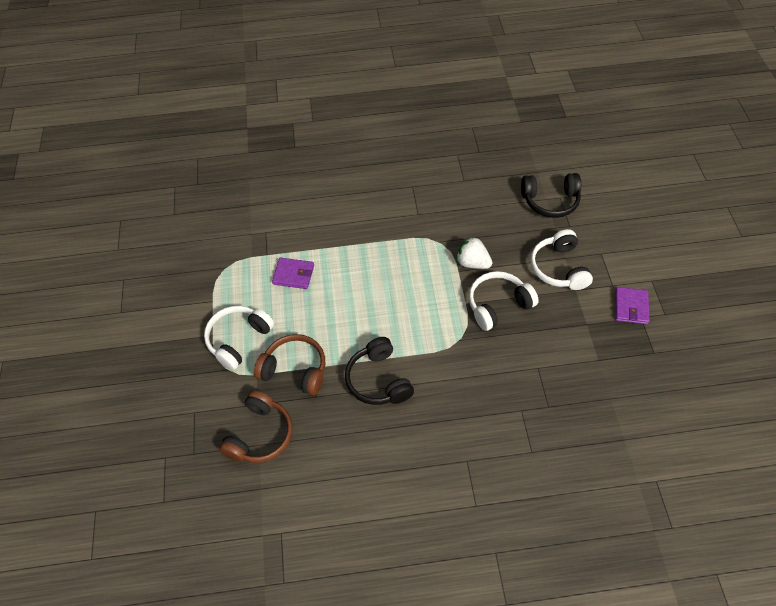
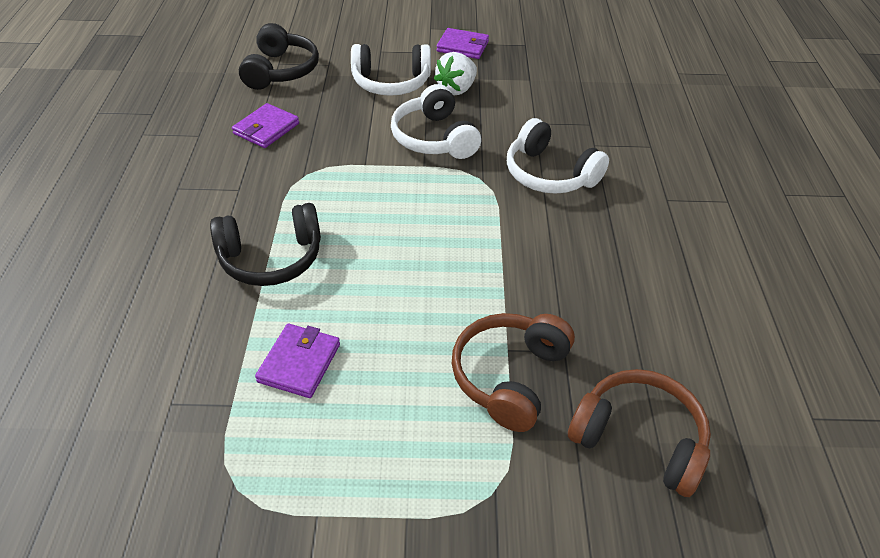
camera: 85 degrees left, 10 degrees down
(238, 340) = (428, 466): white headphones -> white headphones (549, 174)
(378, 380) = (540, 270): black headphones -> black headphones (271, 258)
(472, 263) = (356, 149): white strawberry -> white strawberry (456, 89)
(480, 211) = (266, 129): none -> purple wallet

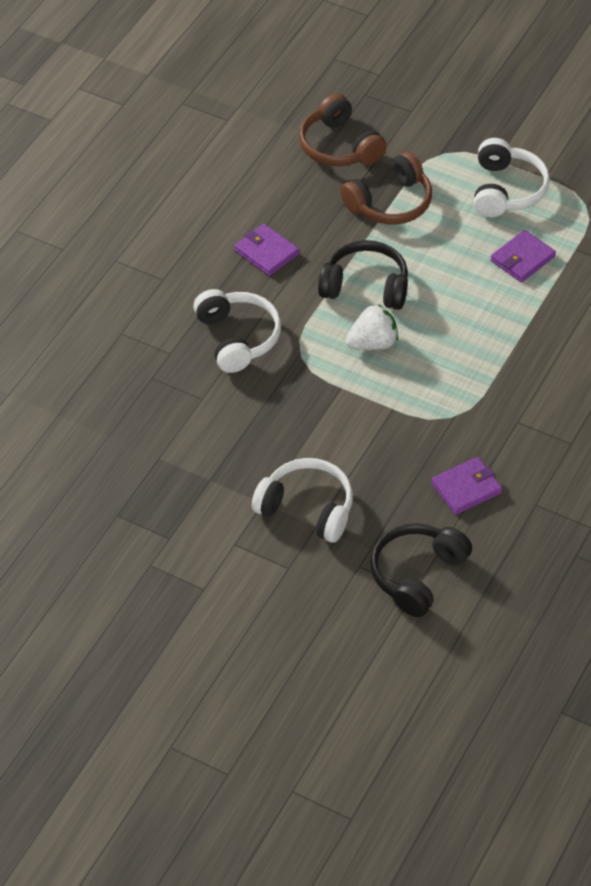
camera: 150 degrees left, 5 degrees up
(271, 258) = (513, 343): black headphones -> black headphones (366, 286)
(434, 138) = (311, 415): white headphones -> white headphones (507, 190)
(456, 89) = (245, 472): white strawberry -> white strawberry (373, 343)
(462, 46) = (190, 539): purple wallet -> purple wallet (266, 252)

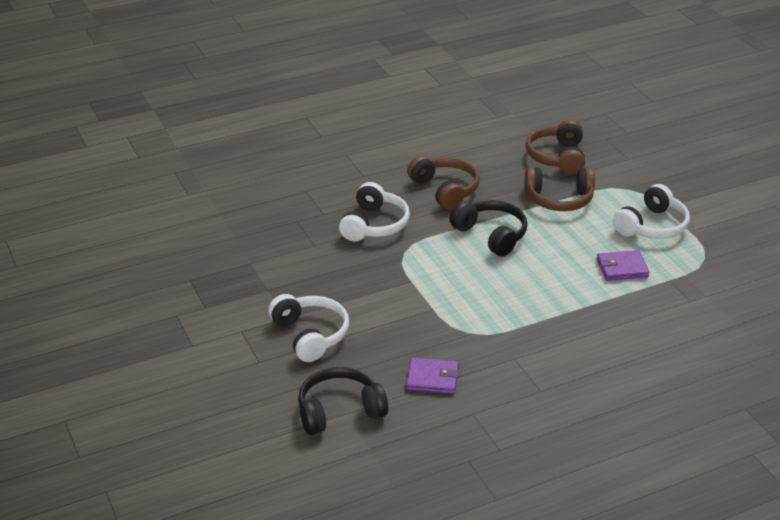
camera: 35 degrees right, 15 degrees down
(266, 252) = (445, 190): purple wallet -> brown headphones
(373, 343) = (460, 267): white strawberry -> none

